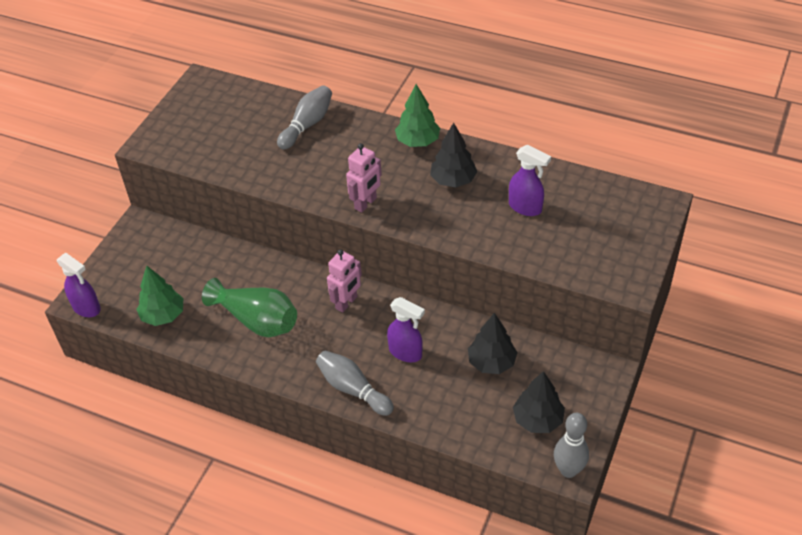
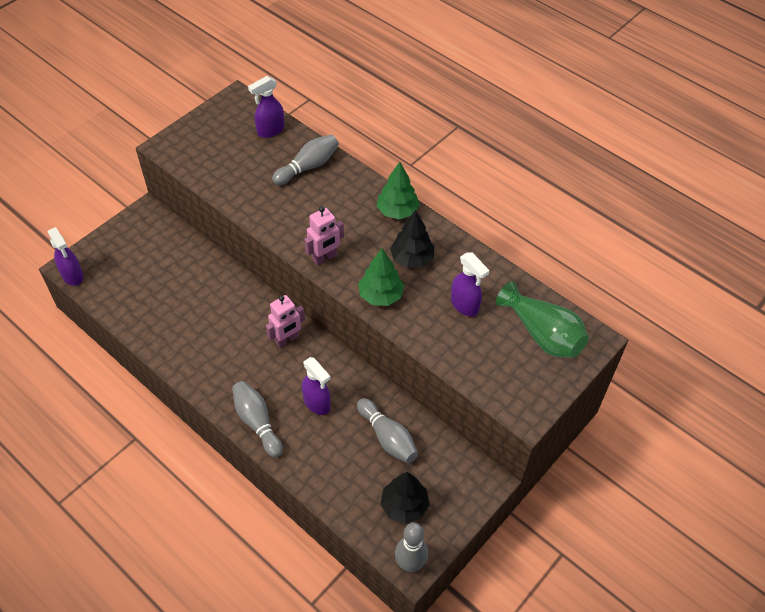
camera: 15 degrees right, 5 degrees up
(163, 315) = (130, 302): green tree -> green tree (380, 295)
(251, 101) = (270, 130): none -> purple spray bottle
(257, 320) = (205, 332): green vase -> green vase (542, 334)
(491, 362) = (387, 437): black tree -> grey bowling pin

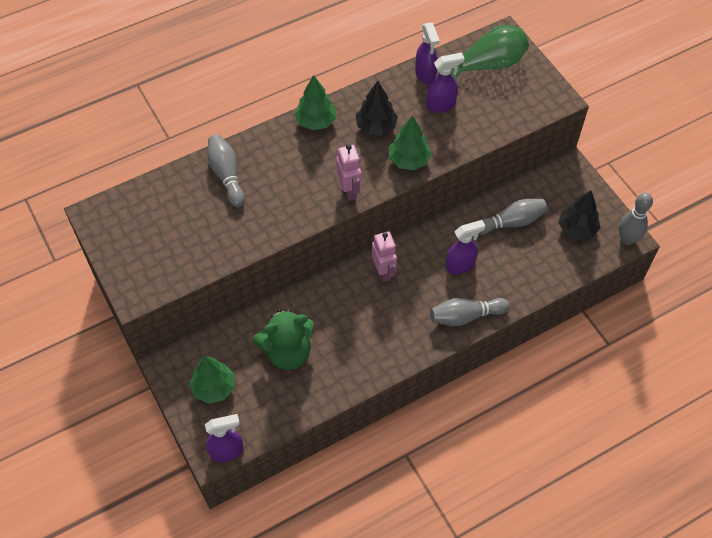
camera: 70 degrees left, 5 degrees up
(131, 249) = (214, 387): none -> green tree
(178, 290) = (287, 352): none -> green teddy bear
(270, 130) = (160, 195): purple spray bottle -> purple spray bottle (425, 74)

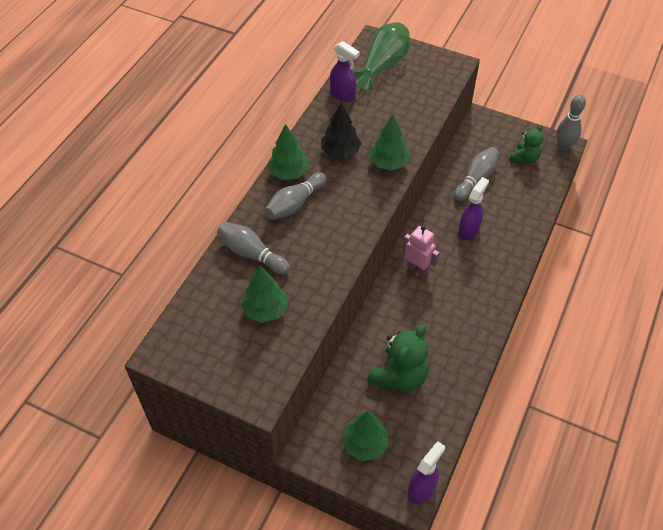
camera: 35 degrees left, 5 degrees down
(198, 227) = (265, 310): none -> green tree
(349, 190) = (364, 210): pink robot -> none
(441, 105) = (375, 111): purple spray bottle -> none
(465, 316) = (506, 265): grey bowling pin -> grey bowling pin (295, 204)
(577, 229) = (524, 158): black tree -> green teddy bear

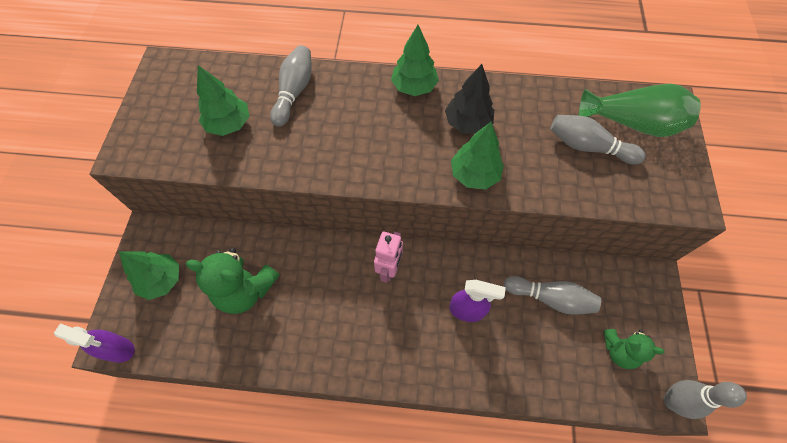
camera: 70 degrees right, 10 degrees up
(295, 204) = (373, 106): grey bowling pin -> grey bowling pin (588, 147)
(343, 95) = (556, 99): purple spray bottle -> none

